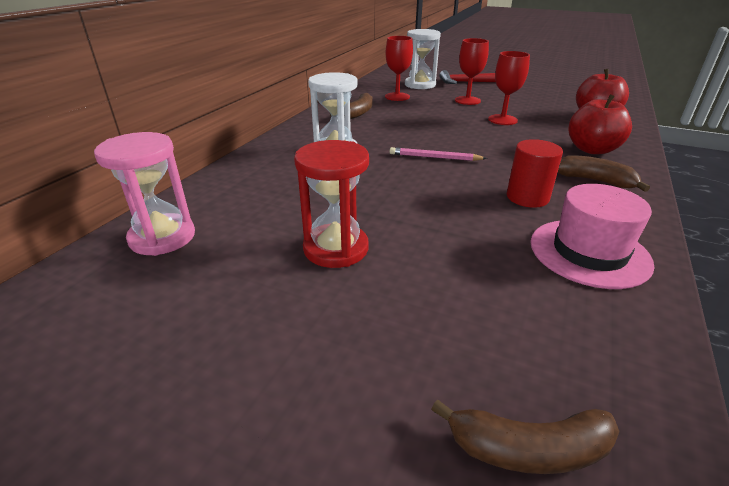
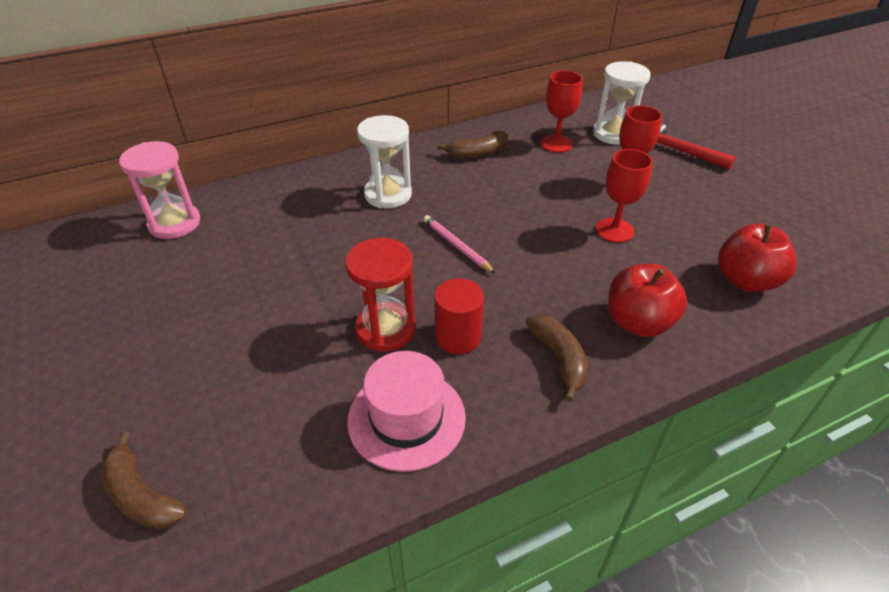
camera: 40 degrees right, 10 degrees up
(336, 248) = (248, 295): red hourglass -> red hourglass (386, 329)

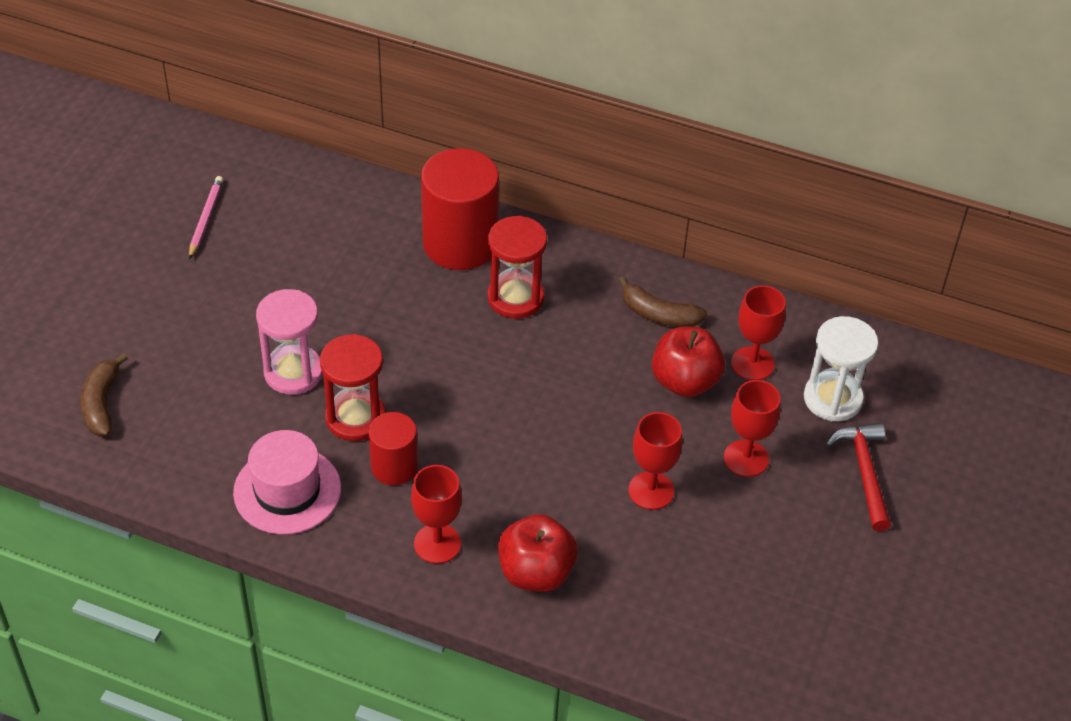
camera: 45 degrees right, 5 degrees up
(174, 223) = (322, 197): pink hourglass -> pink hourglass (293, 372)
(311, 190) = (460, 243): none -> red cylinder
(388, 194) = (515, 298): white hourglass -> red hourglass
(457, 246) = (500, 394): pink pencil -> pink pencil (206, 218)
(559, 359) = (437, 544): brown banana -> red goblet
(745, 281) = (681, 624): red apple -> red apple (685, 381)

